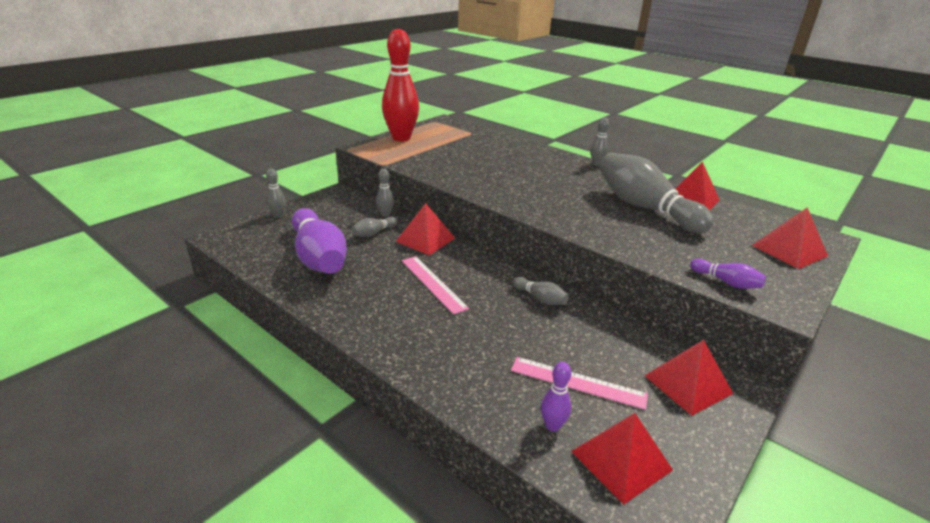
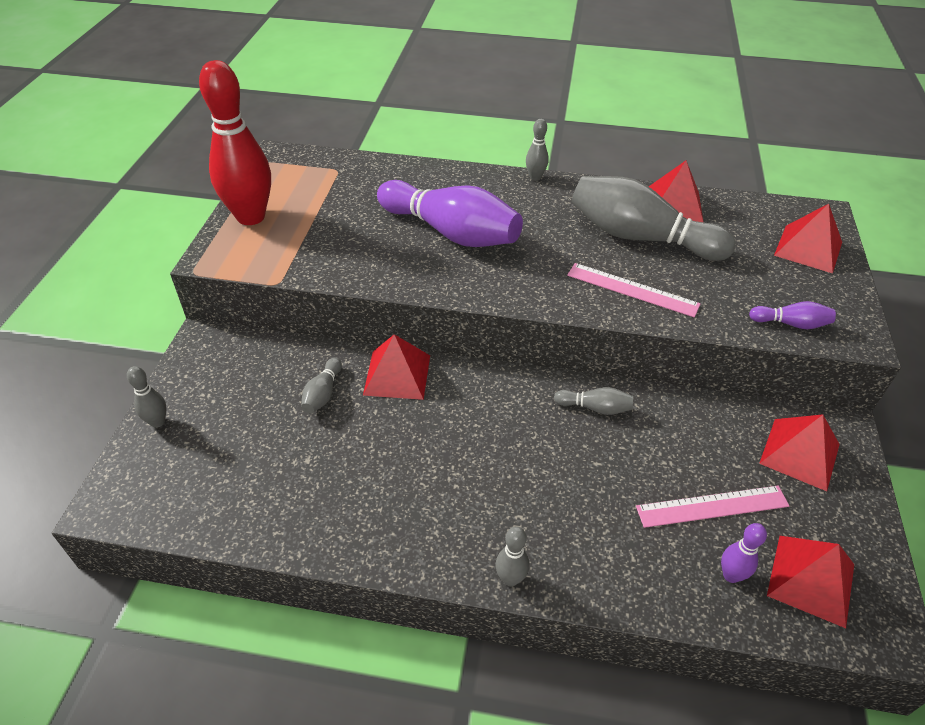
camera: 30 degrees left, 15 degrees up
(319, 257) = (289, 471): purple bowling pin -> purple bowling pin (451, 232)
(385, 214) = (308, 353): grey bowling pin -> grey bowling pin (510, 578)
(433, 283) = (466, 443): pink ruler -> pink ruler (632, 289)

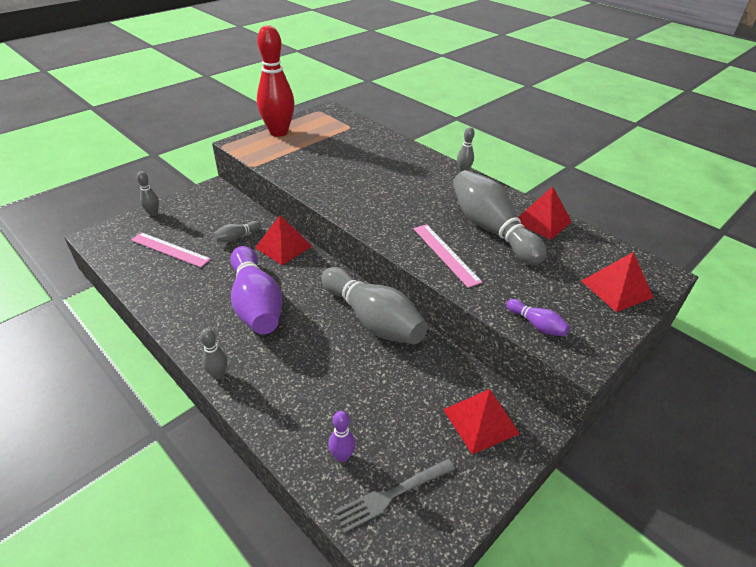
camera: 35 degrees right, 5 degrees down
(451, 232) = (373, 179): purple bowling pin -> purple bowling pin (256, 303)
(595, 408) = (373, 319): grey bowling pin -> grey bowling pin, size x2.34
(712, 506) = (379, 412): pink ruler -> pink ruler (170, 249)
(811, 579) = (392, 495): red pyramid -> grey fork

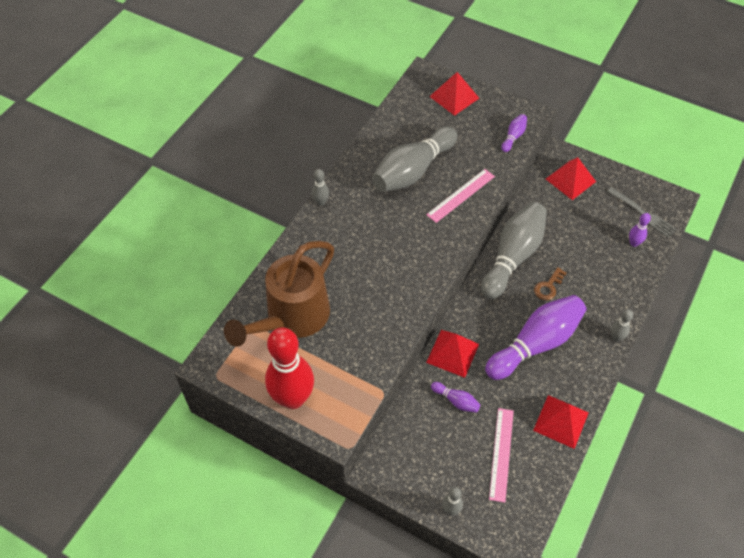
camera: 105 degrees left, 15 degrees up
(237, 237) = (456, 401): grey bowling pin -> purple bowling pin
(318, 337) = (548, 287): none -> brown key
(347, 141) = (291, 318): none -> brown watering can
(542, 221) = (385, 139): red pyramid -> red pyramid (561, 421)

